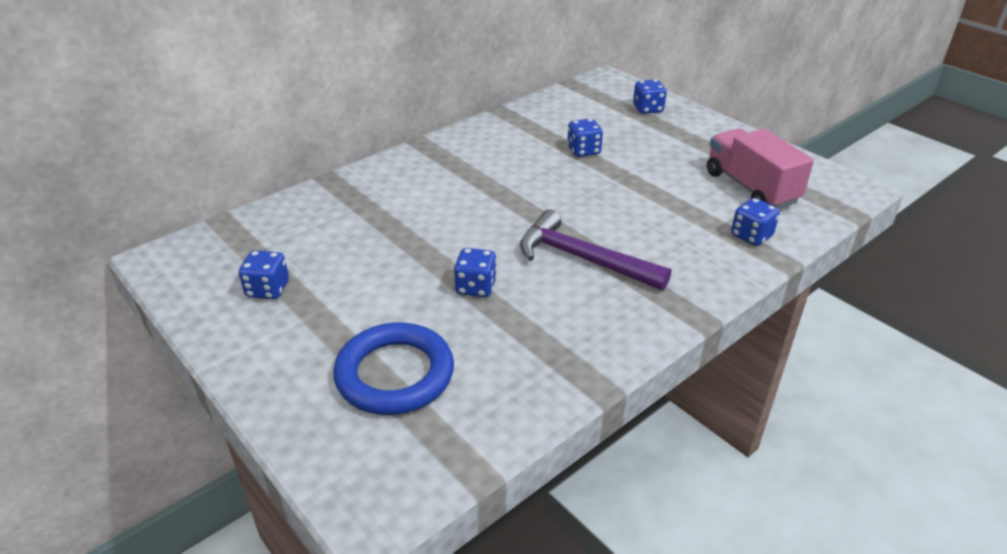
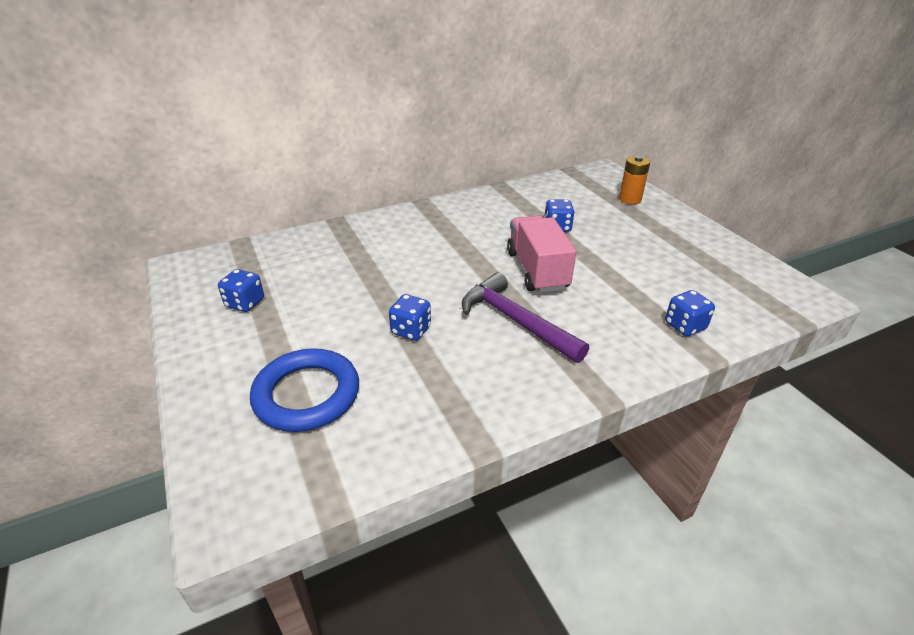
camera: 15 degrees right, 0 degrees up
(647, 109) = (630, 199): blue dice -> orange battery
(750, 187) = (701, 281): pink truck -> pink truck (537, 270)

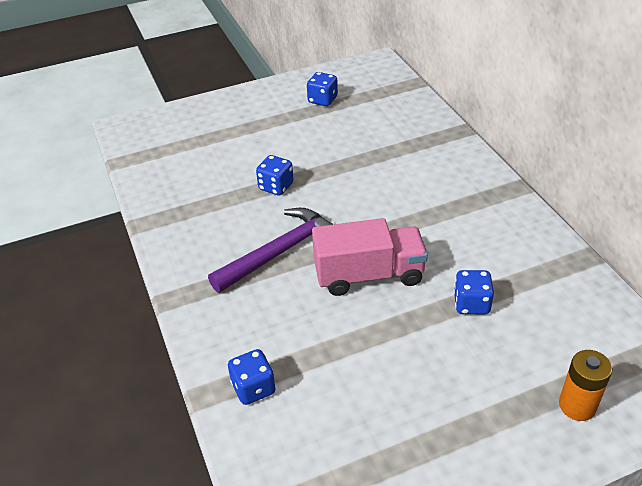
camera: 95 degrees right, 5 degrees up
(307, 394) = (212, 142): blue ring -> none

